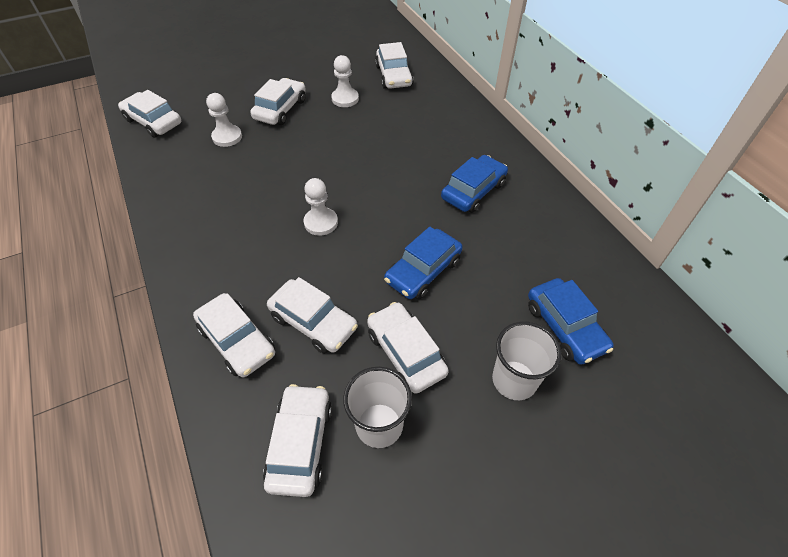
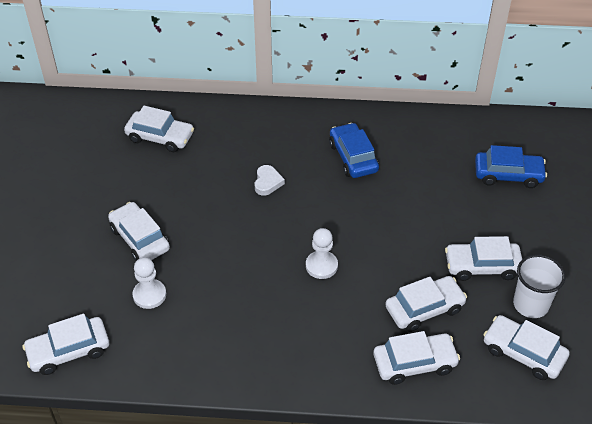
camera: 60 degrees left, 5 degrees down
(345, 99) = (165, 185): white pawn -> none
(394, 150) = (267, 182): none -> white heart
(423, 271) = (415, 224): blue car -> none
(514, 380) = (533, 220): white cup -> none

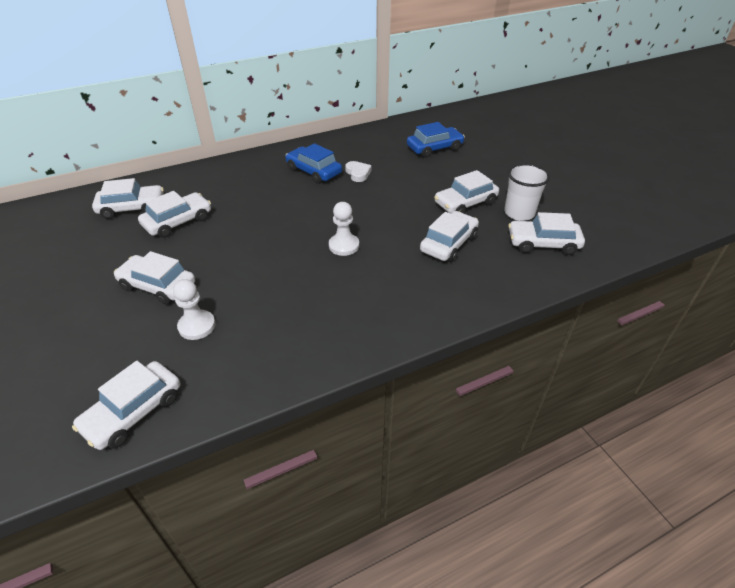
camera: 30 degrees left, 5 degrees down
(267, 182) = (254, 207): white heart -> white heart (358, 173)
(414, 363) = (473, 282): white car -> white car (178, 222)

